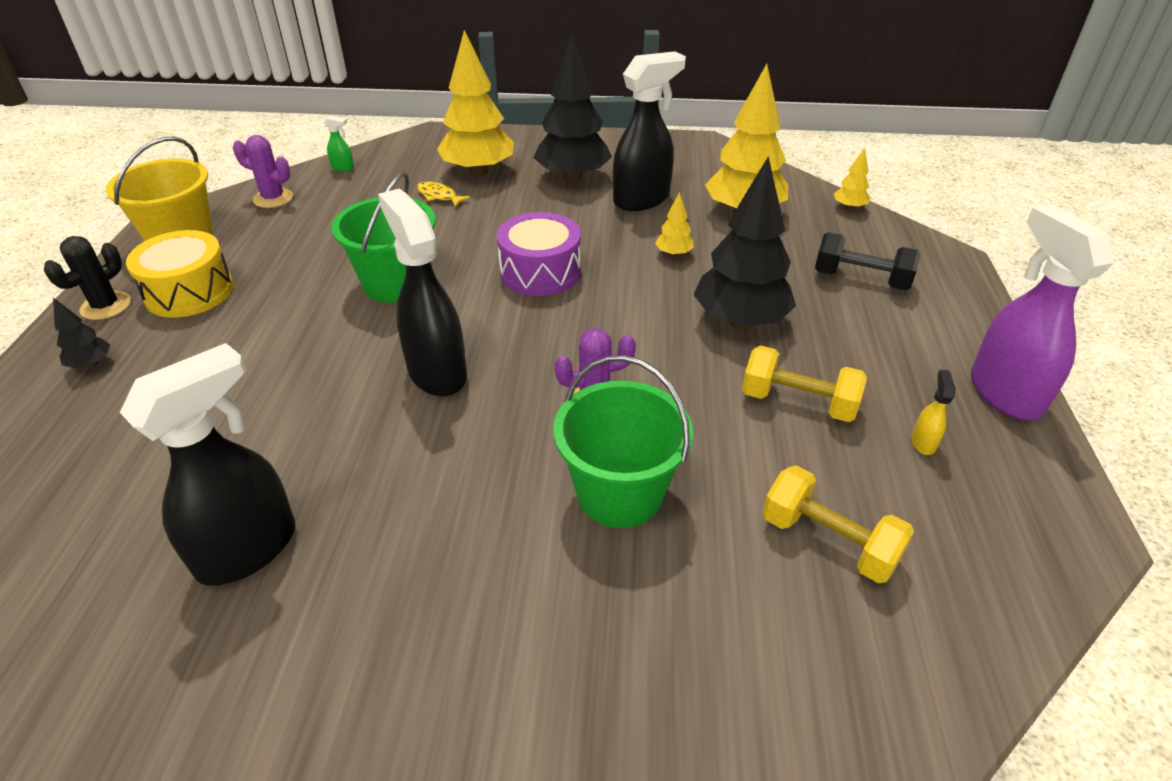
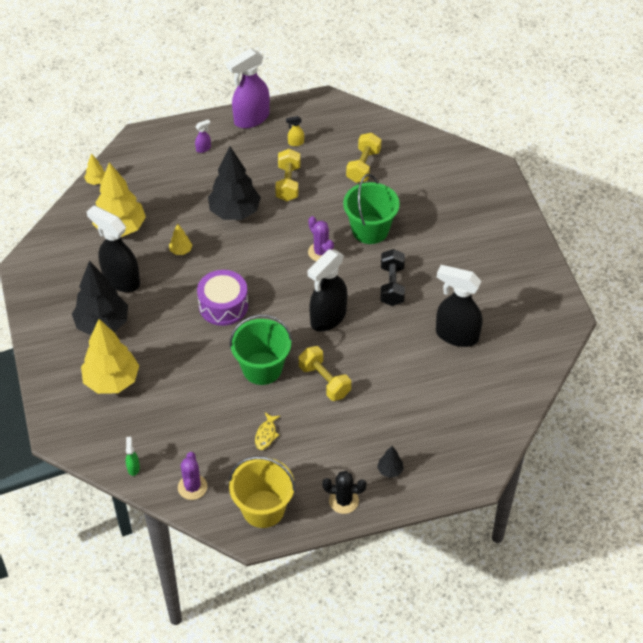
camera: 110 degrees left, 10 degrees up
(189, 292) = (313, 467): yellow drum -> none
(316, 337) = (324, 381): none -> yellow dumbbell
(439, 196) = (154, 390): yellow fish -> yellow fish (266, 434)
(861, 279) = (176, 170): black dumbbell -> black dumbbell (392, 285)
(915, 317) = (203, 148): none -> purple spray bottle

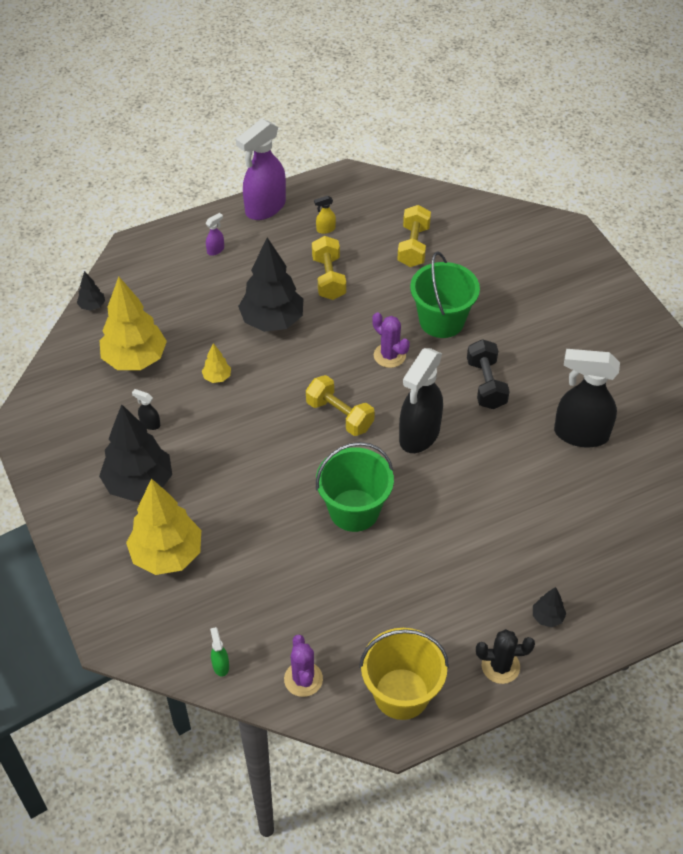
camera: 10 degrees left, 0 degrees up
(96, 181) = (92, 306): yellow tree -> black tree
(121, 280) = (150, 424): black spray bottle -> black spray bottle, size x0.40
(223, 305) = (286, 438): purple drum -> none
(266, 434) = (380, 594): yellow fish -> none
(324, 381) = (435, 515): yellow dumbbell -> yellow dumbbell (339, 415)

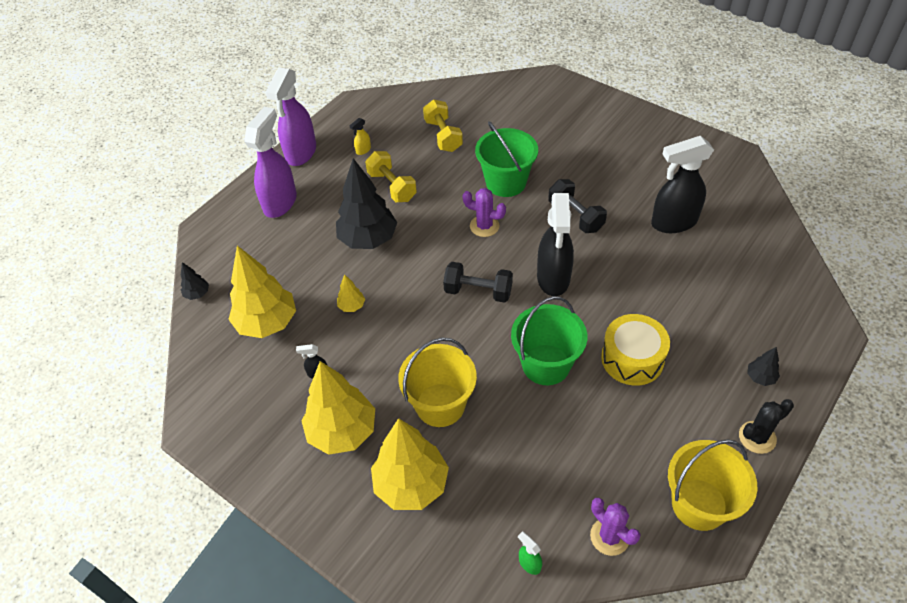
camera: 25 degrees left, 0 degrees up
(139, 483) = (342, 431): black tree -> yellow tree
(216, 250) = (280, 202): purple spray bottle -> purple spray bottle, size x2.49
(236, 500) = (440, 405): none -> yellow bucket
(339, 415) = (478, 291): yellow dumbbell -> black dumbbell
(438, 543) = (632, 358): none -> yellow drum

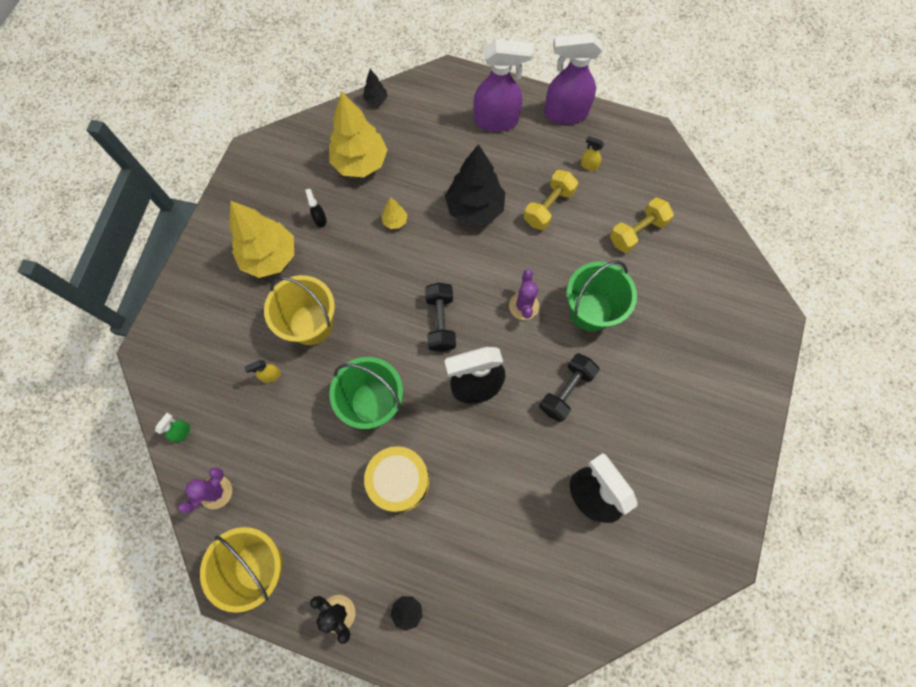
camera: 70 degrees right, 20 degrees up
(411, 484) = (233, 324): yellow tree -> none
(487, 456) = (270, 376): none -> yellow spray bottle

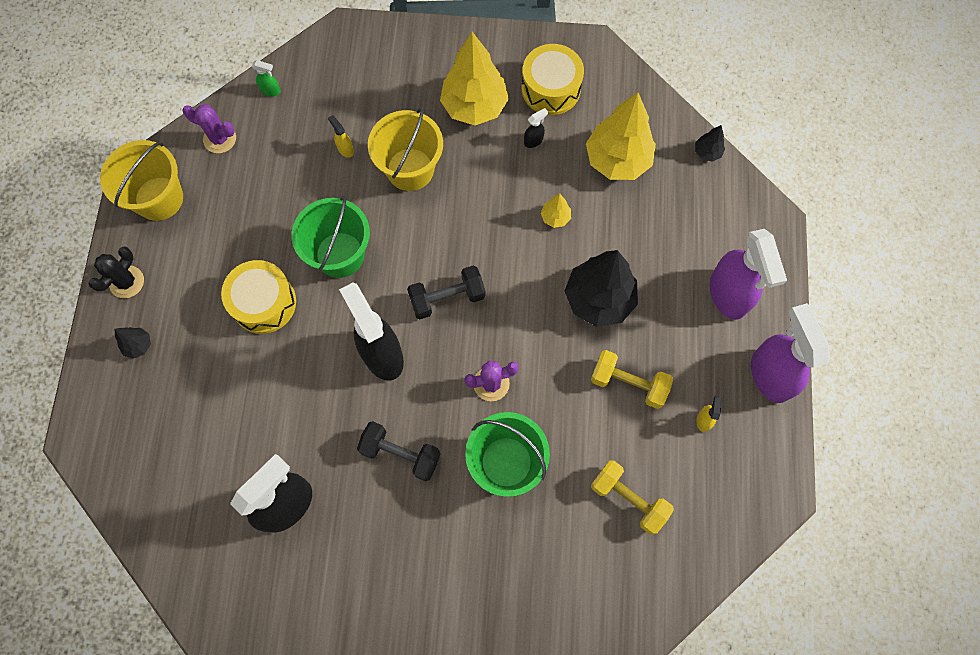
camera: 75 degrees right, 0 degrees up
(276, 194) = (551, 88): none -> yellow drum

